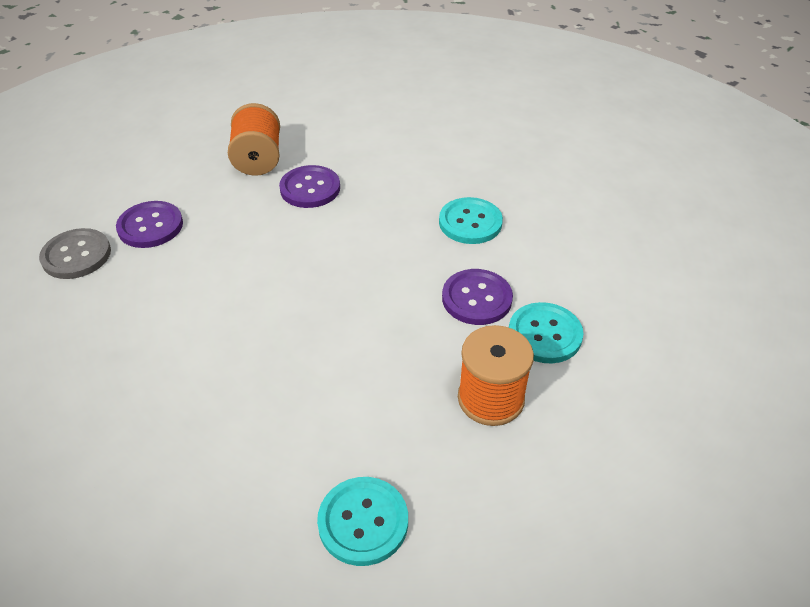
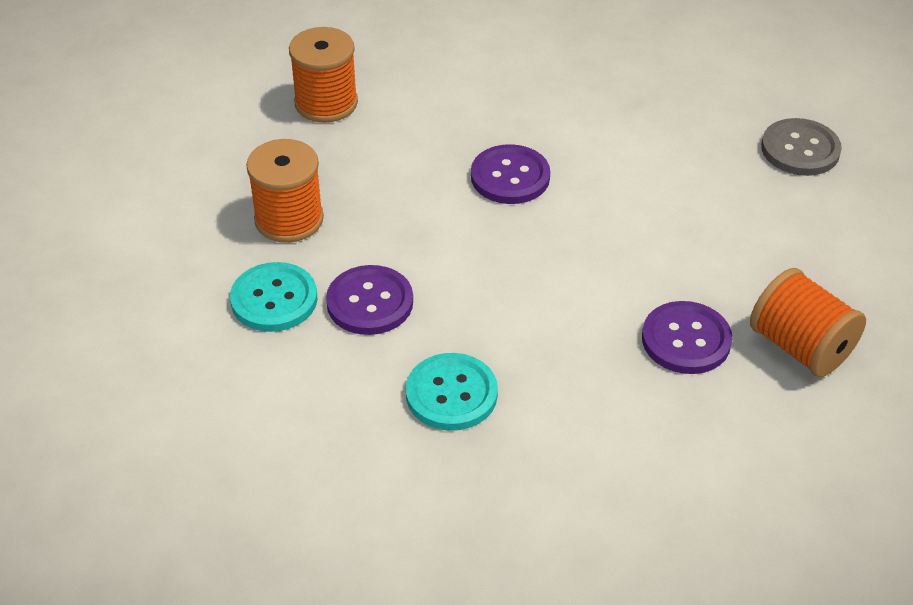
camera: 145 degrees right, 0 degrees up
(150, 226) = (783, 208): purple button -> purple button (510, 177)
(363, 522) = (326, 103): turquoise button -> orange spool

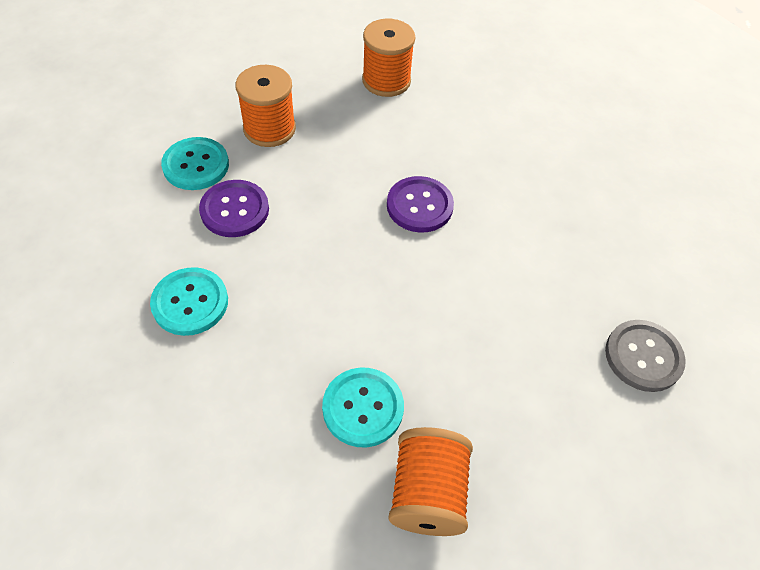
camera: 45 degrees right, 10 degrees up
(686, 340) = (363, 408): purple button -> turquoise button

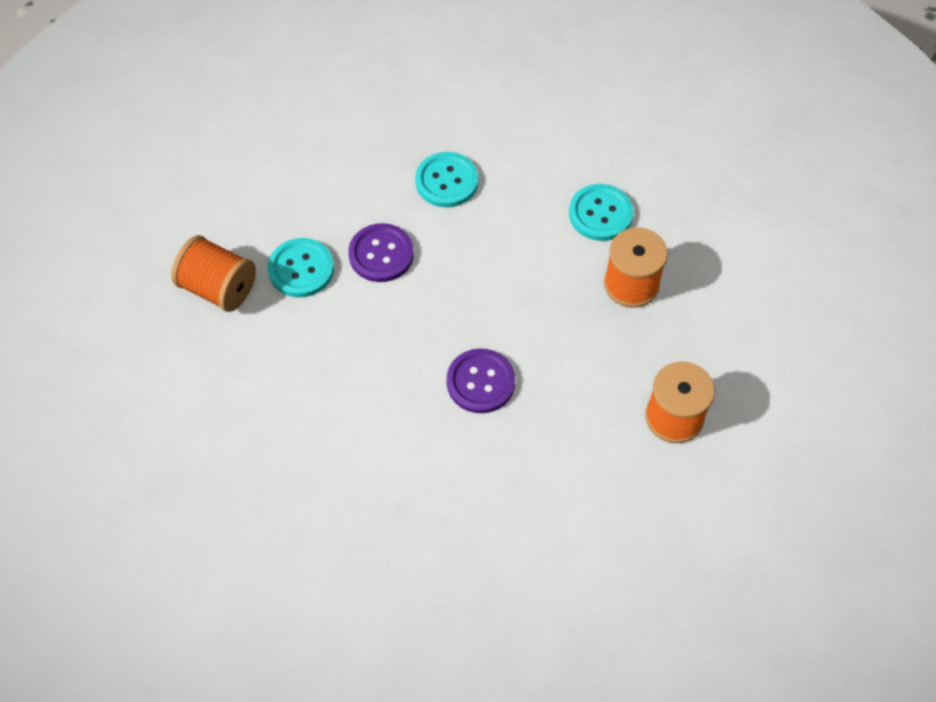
camera: 115 degrees right, 5 degrees up
(235, 210) = (533, 232): purple button -> purple button (381, 254)
(643, 356) = (240, 496): grey button -> none

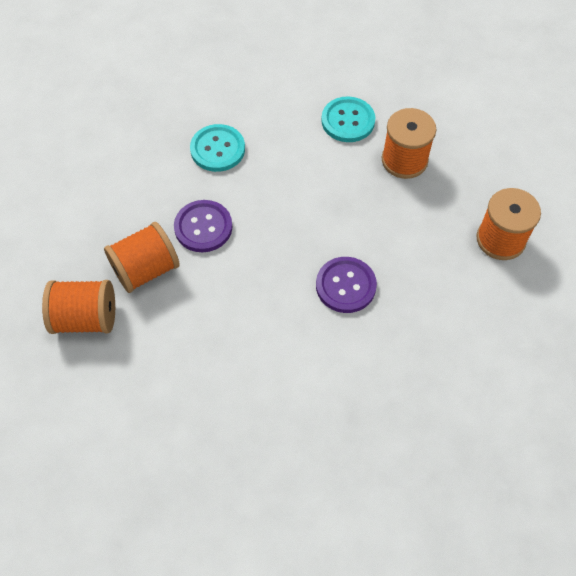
camera: 30 degrees left, 0 degrees up
(301, 269) = (146, 269): turquoise button -> orange spool

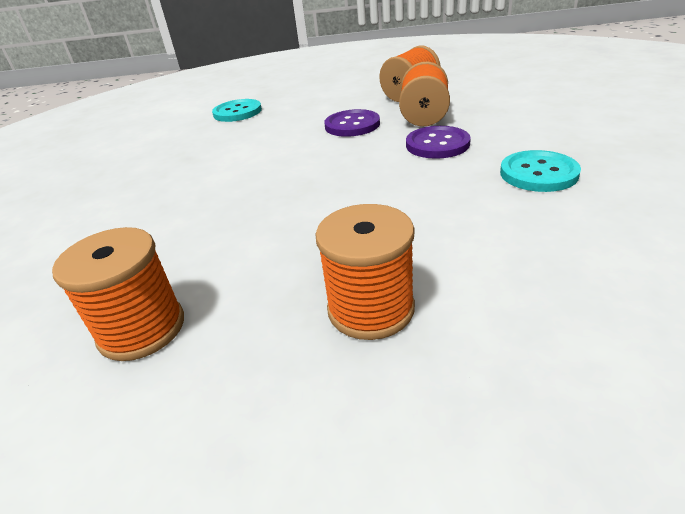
camera: 135 degrees right, 25 degrees down
(345, 286) = (278, 191): purple button -> purple button (352, 125)
(348, 121) = (506, 288): turquoise button -> turquoise button (237, 112)

